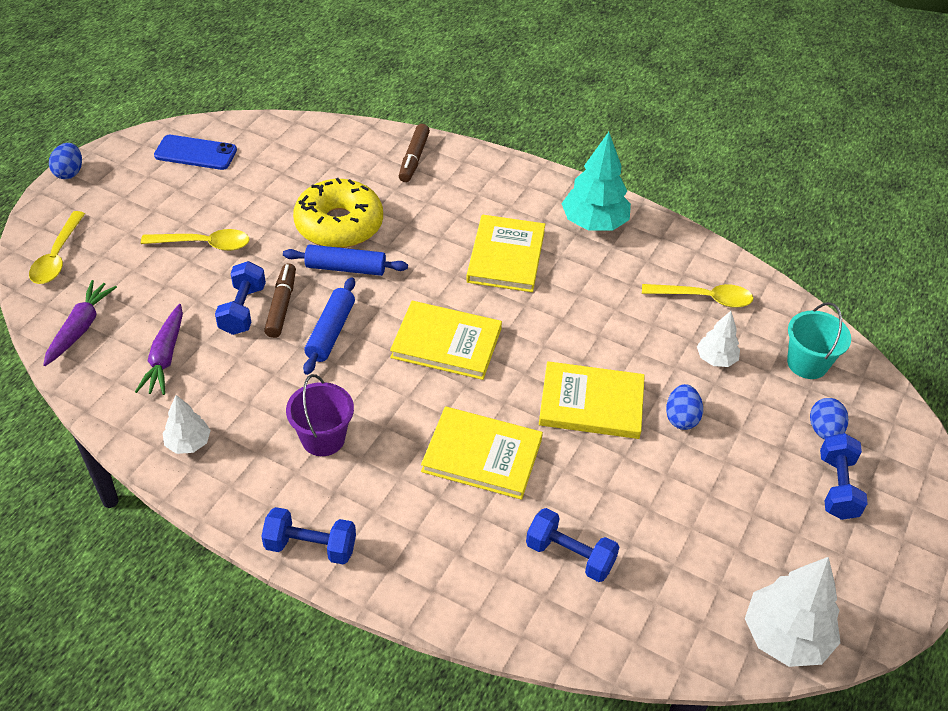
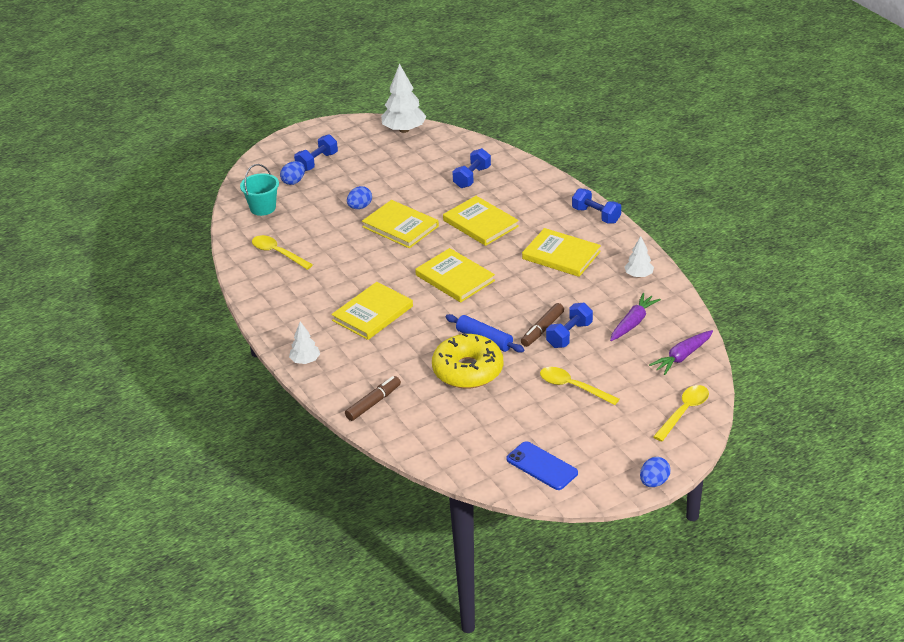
camera: 145 degrees left, 10 degrees down
(323, 438) = (561, 255): purple bucket -> yellow book
(330, 332) = (521, 305): blue rolling pin -> none
(570, 555) = (472, 177): blue dumbbell -> blue dumbbell turned 60 degrees clockwise
(594, 223) = (293, 315): turquoise tree -> none
(715, 359) = (309, 224): white tree -> white tree (305, 361)

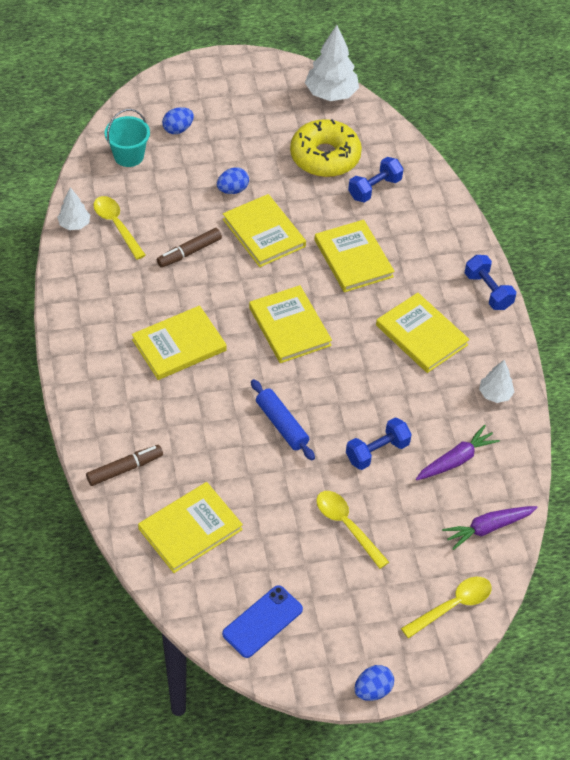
camera: 15 degrees right, 15 degrees up
(305, 361) = (80, 385): white tree -> white tree (74, 224)
(317, 162) = (215, 110): blue dumbbell -> none
(449, 425) = (190, 529): none -> yellow book
(468, 370) = (244, 461): yellow donut -> yellow donut (325, 157)
(542, 329) = (351, 433): brown marker -> brown marker (189, 252)
(542, 466) = (262, 622): blue phone -> blue phone turned 75 degrees clockwise

